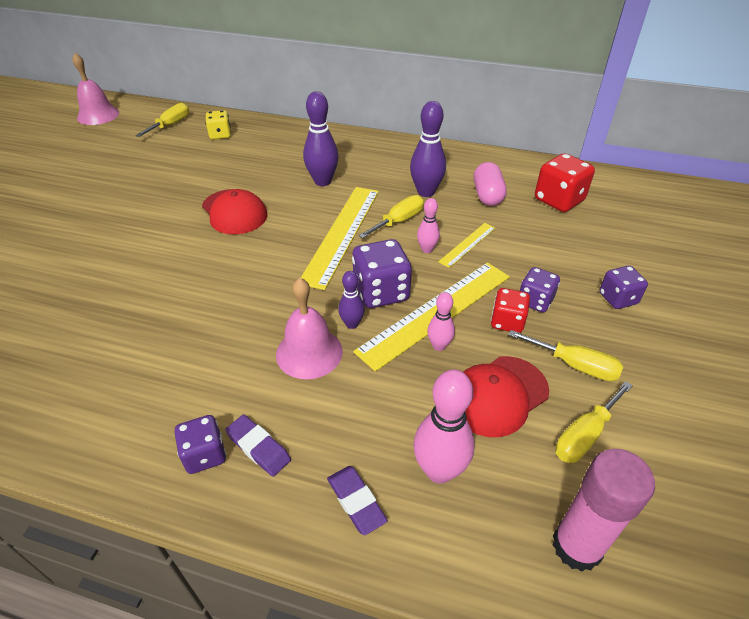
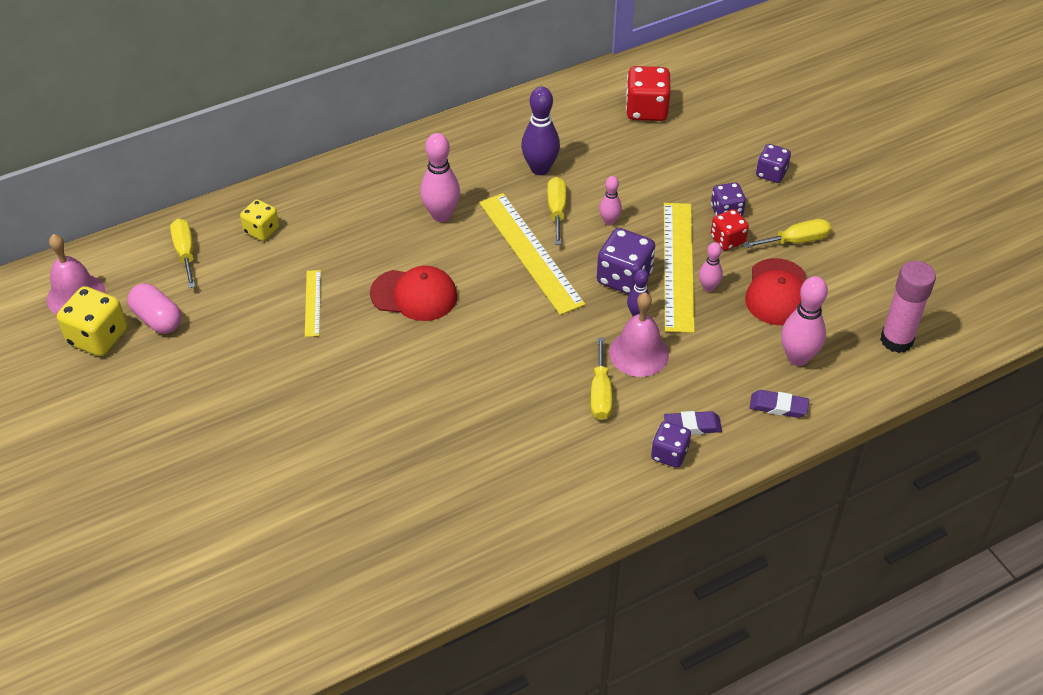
camera: 45 degrees left, 5 degrees up
(70, 136) = (98, 337): none -> yellow dice
(322, 181) = (441, 215): purple bowling pin -> pink bowling pin
(467, 244) = (631, 197): yellow ruler -> yellow ruler (312, 303)
(487, 195) = (590, 140): pink capsule -> pink capsule (157, 319)
(584, 435) = (843, 280): yellow screwdriver -> yellow screwdriver (600, 393)

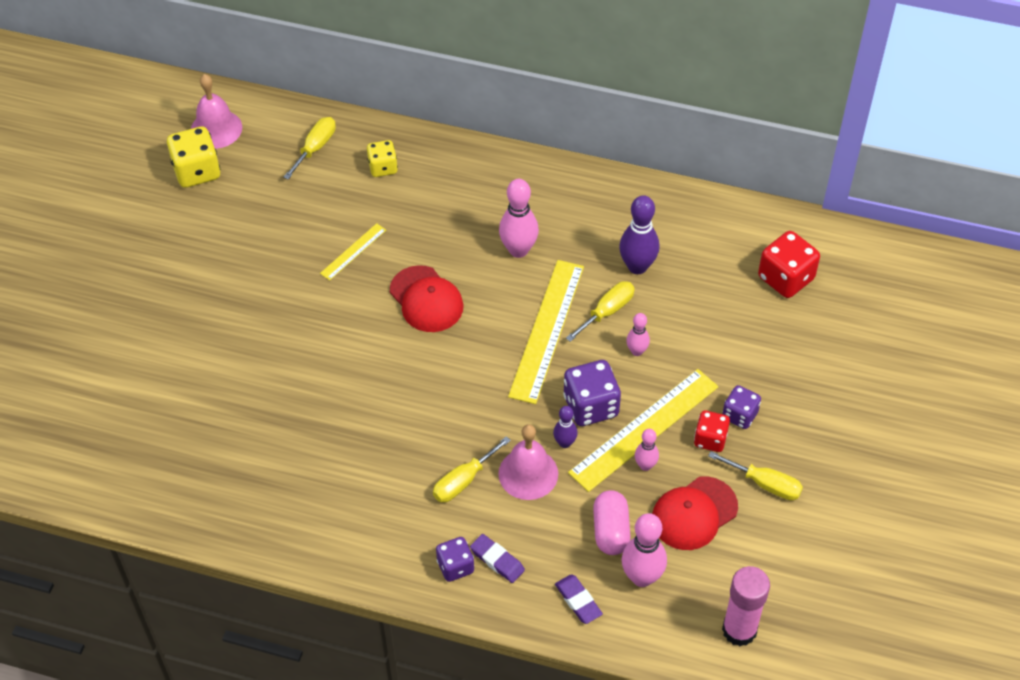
camera: 45 degrees right, 5 degrees up
(157, 319) = (245, 186): pink capsule -> pink capsule (610, 531)
(771, 173) = (820, 412): purple dice -> none

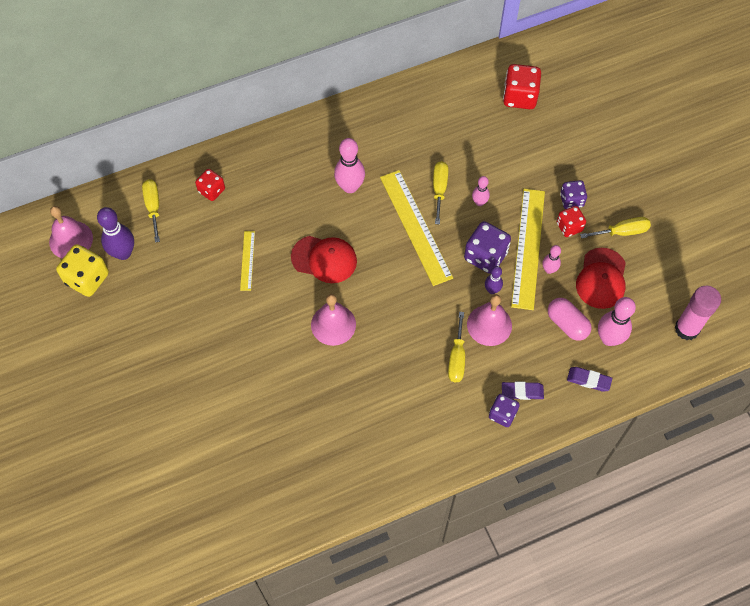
camera: 40 degrees left, 10 degrees up
(375, 364) = (333, 324): none -> pink bell
(383, 167) = (211, 190): yellow dice -> red dice
(637, 266) = (430, 148): purple bowling pin -> purple bowling pin (123, 253)

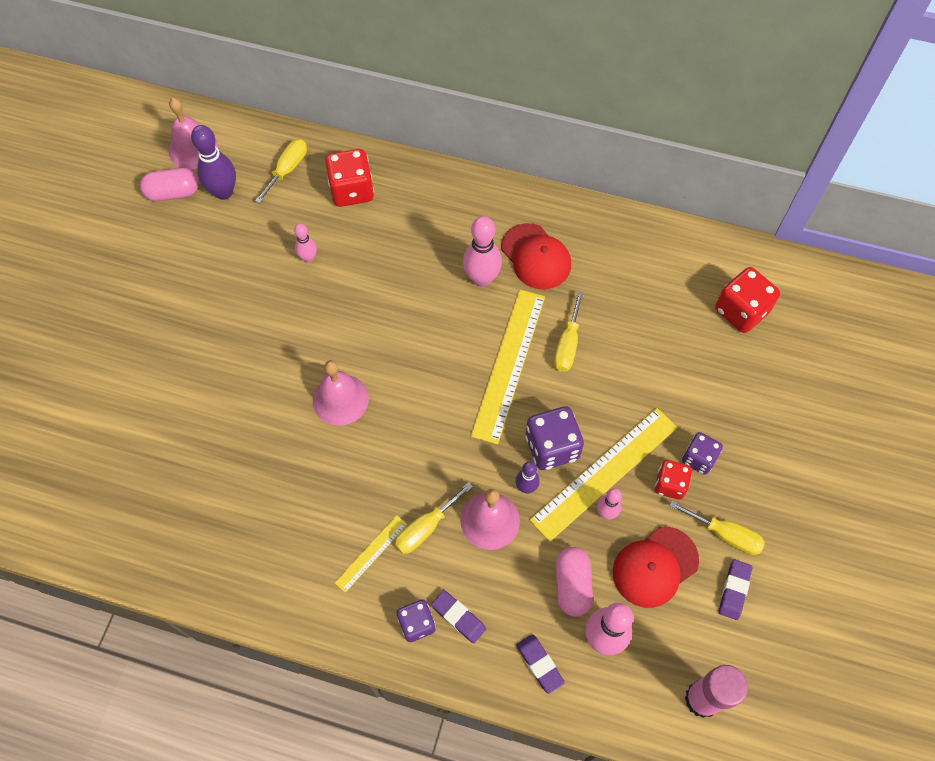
camera: 40 degrees right, 0 degrees up
(87, 278) = (173, 193): yellow dice -> pink capsule
(211, 190) = (352, 190): red dice -> red dice, size x1.59
(247, 260) = (321, 278): yellow ruler -> yellow ruler (371, 553)
(324, 259) = (391, 330): red cap -> red cap (536, 257)
(439, 189) = (567, 345): yellow screwdriver -> yellow screwdriver turned 150 degrees clockwise
(479, 202) = (597, 388): pink bowling pin -> pink bowling pin (308, 258)
(653, 258) = (734, 590): none -> purple eraser

